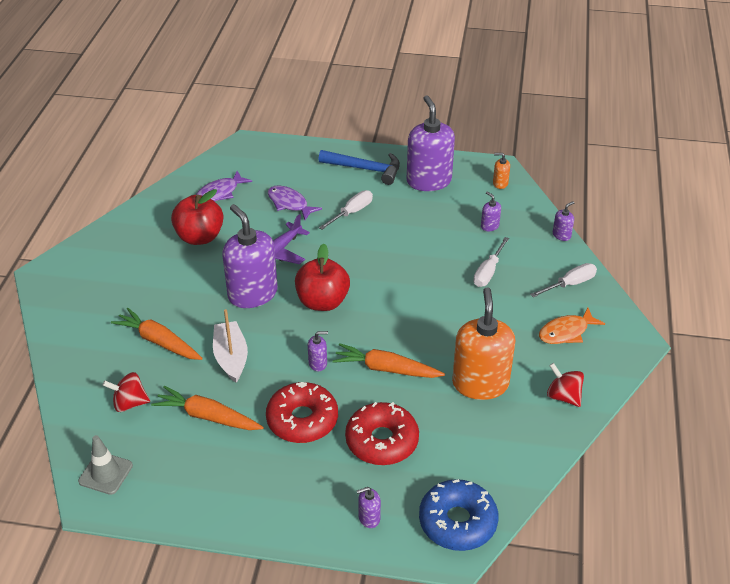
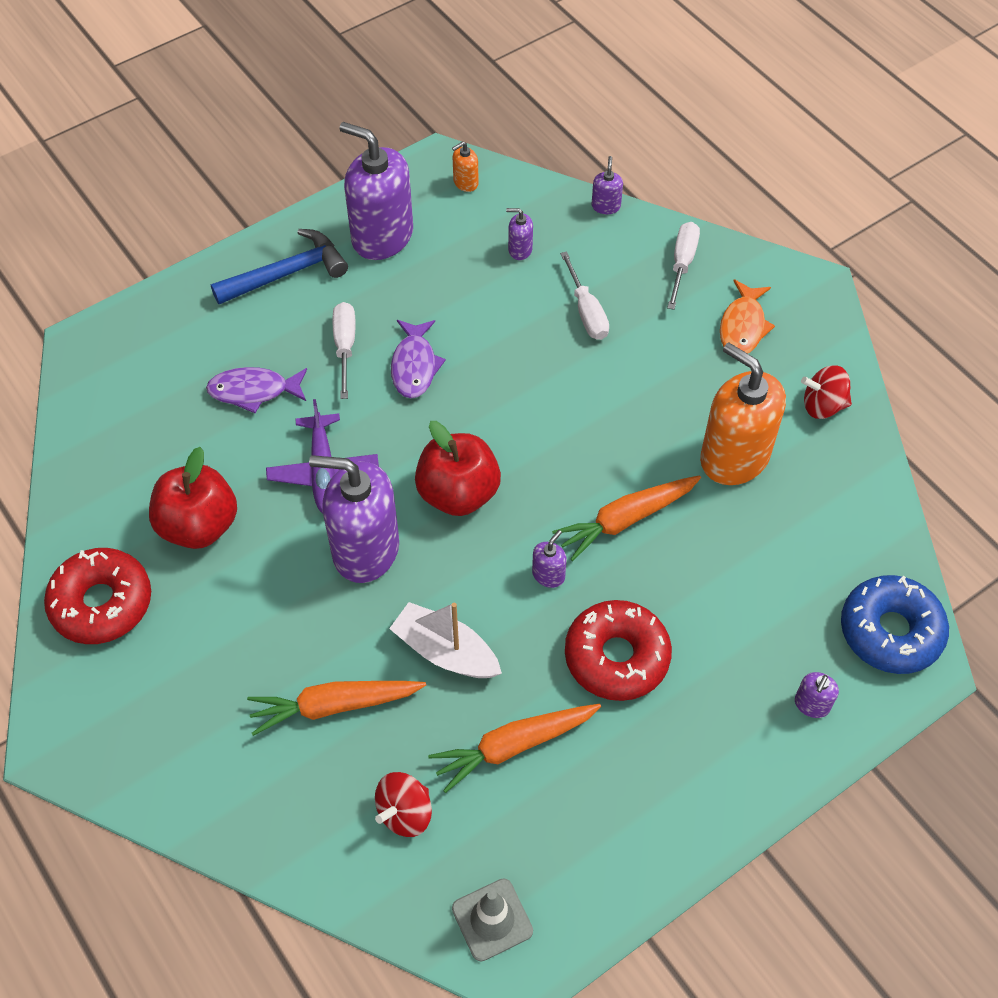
camera: 45 degrees left, 15 degrees up
(220, 193) = (143, 442): purple fish -> purple fish (414, 366)
(382, 441) = (722, 608): red donut -> red donut (102, 603)

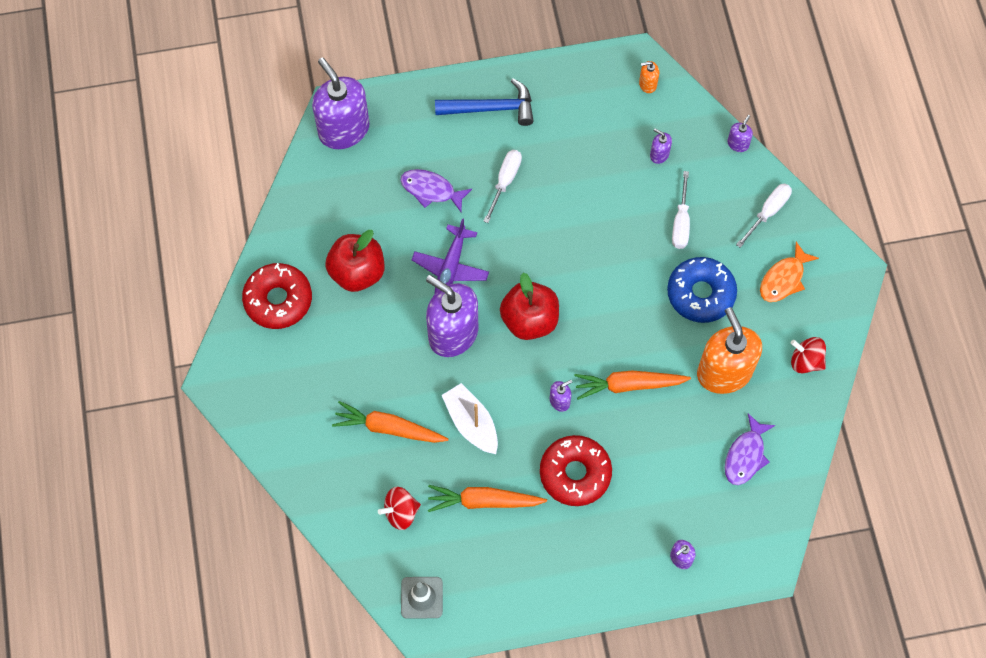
camera: 25 degrees right, 10 degrees up
(382, 236) = (569, 105): purple soap dispenser -> purple soap dispenser (344, 130)
(414, 366) = (544, 215): purple fish -> purple fish (745, 456)
(890, 631) = (758, 535): blue donut -> blue donut (700, 294)

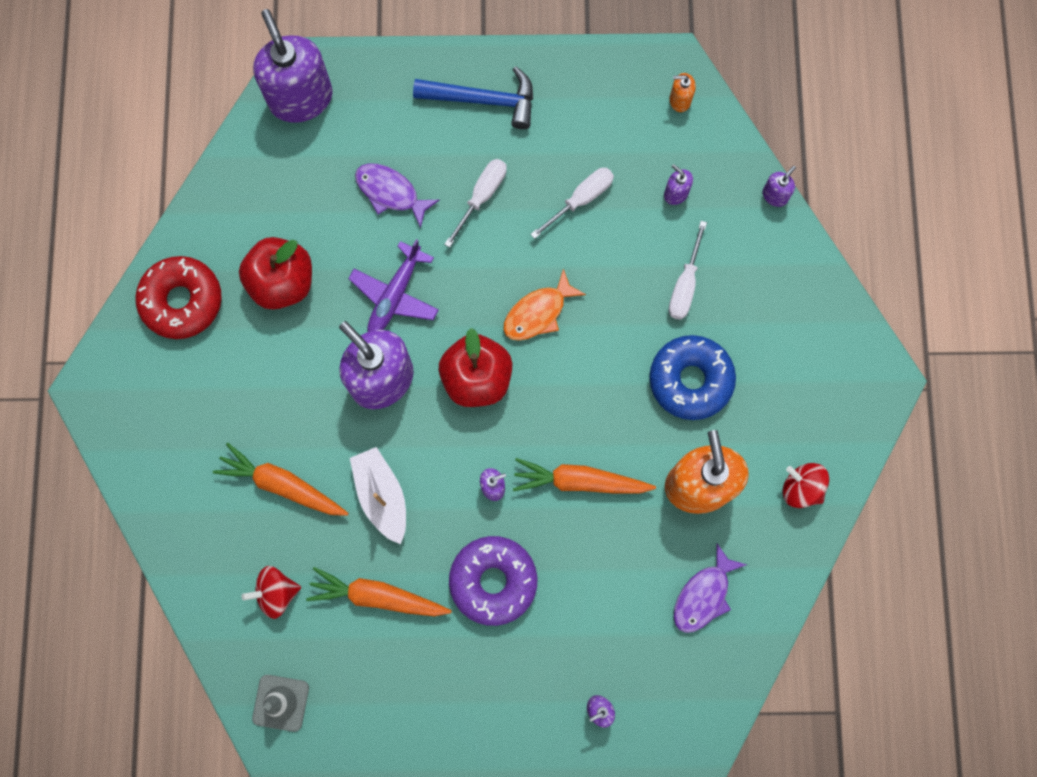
camera: 10 degrees right, 10 degrees up
(575, 473) = (493, 581): red donut -> purple donut
(768, 212) = (794, 290): white screwdriver -> white screwdriver (581, 199)
(784, 279) = (796, 378): orange fish -> orange fish (538, 313)

